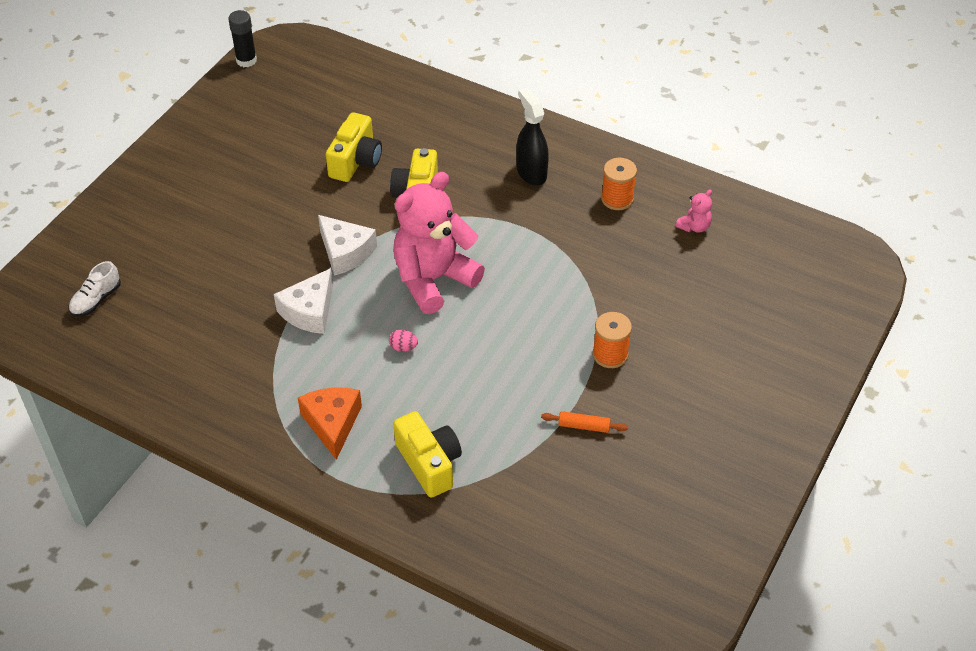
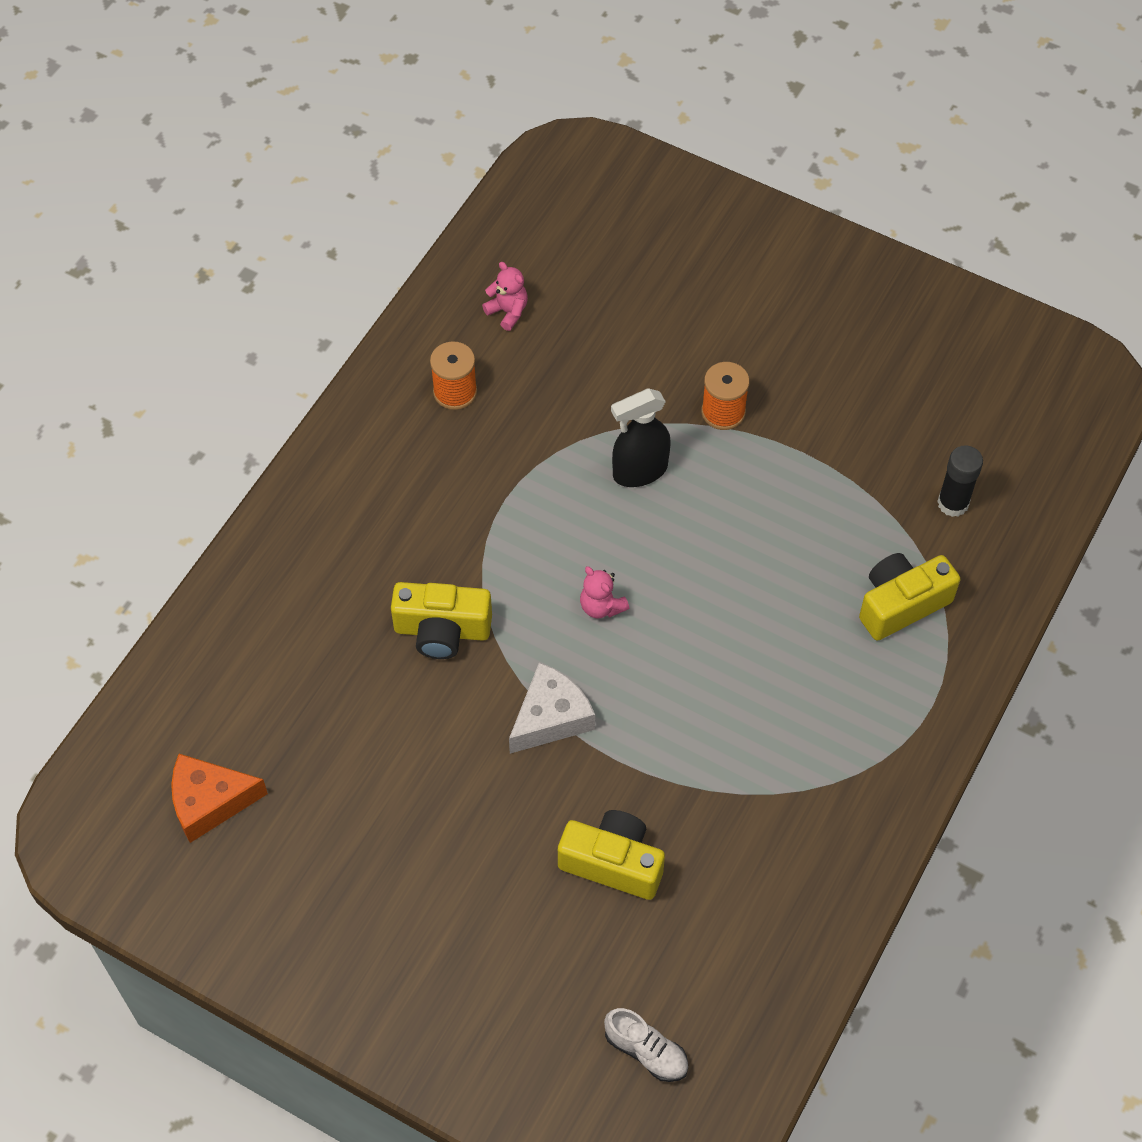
camera: 90 degrees left, 10 degrees up
(246, 60) = (111, 894): black glue stick -> black glue stick (953, 503)
(309, 311) = (661, 756): white cheese -> none
(332, 424) = (850, 715): orange cheese -> orange cheese (210, 802)
(356, 161) = (364, 714): yellow camera -> yellow camera (613, 863)
(403, 347) = (721, 638): pink egg -> none
(433, 279) = (601, 606): pink teddy bear -> pink teddy bear, size x0.40
(531, 173) = (400, 489): black spray bottle -> black spray bottle (639, 471)
(584, 426) = (833, 443): orange rolling pin -> none

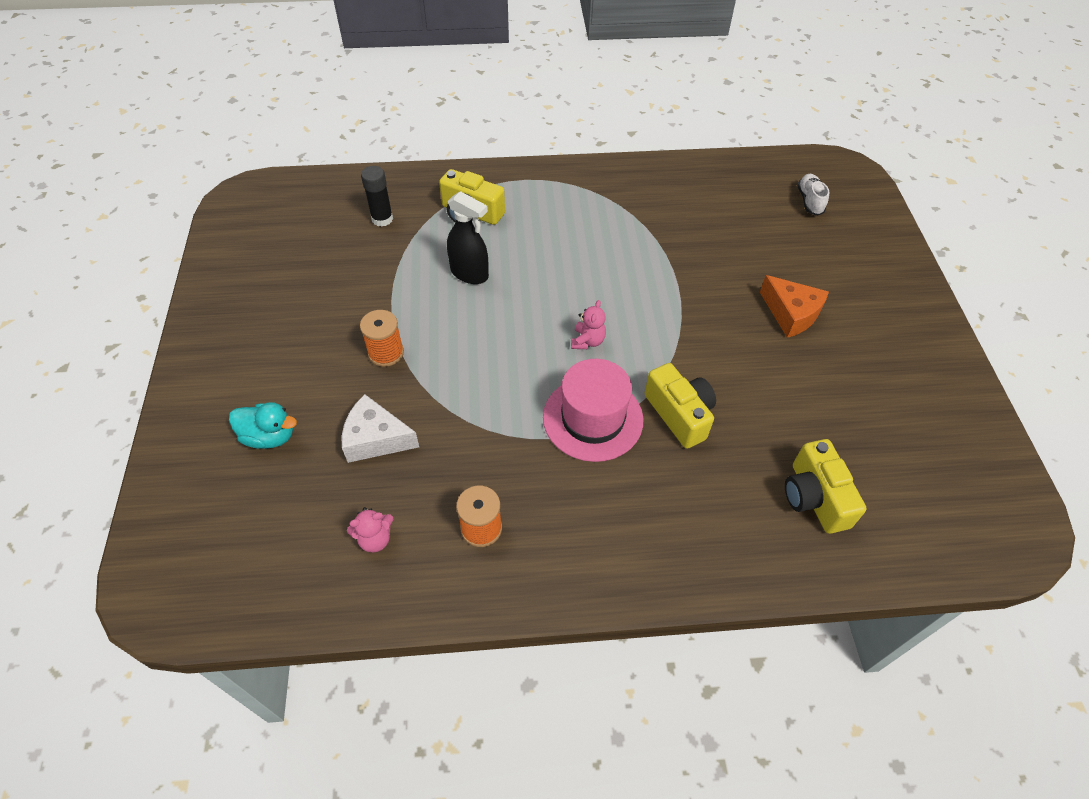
camera: 125 degrees left, 5 degrees down
(210, 802) = (913, 469): orange cheese -> orange cheese (791, 314)
(499, 549) = (593, 418): none -> pink hat
(508, 312) = (375, 539): pink teddy bear -> pink teddy bear turned 120 degrees counterclockwise
(551, 717) = (682, 326): white cheese -> white cheese (376, 438)
(613, 863) = (736, 257): yellow camera -> yellow camera (814, 497)
(639, 471) = (469, 373): black spray bottle -> black spray bottle (469, 274)
(683, 278) = (269, 436): none -> turquoise duck

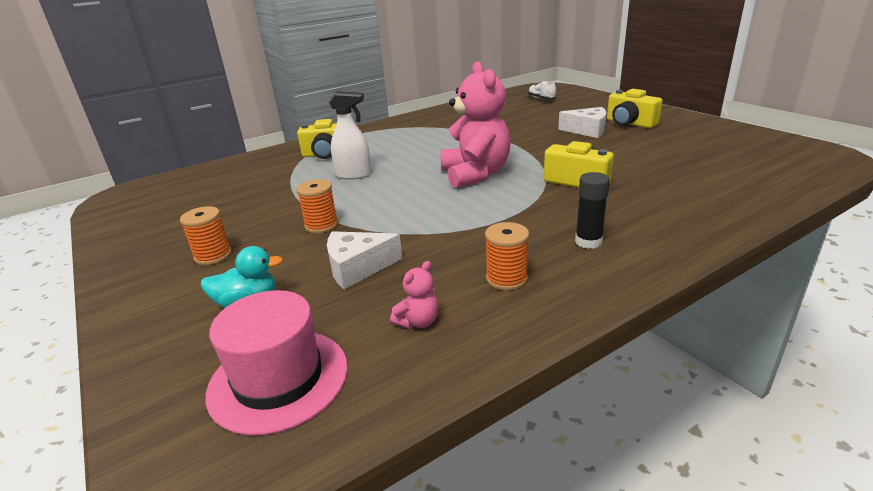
camera: 25 degrees left, 25 degrees down
(276, 351) = (213, 256): none -> orange spool
(382, 219) = (257, 174): black glue stick -> black glue stick (588, 242)
(469, 274) = (354, 175): black spray bottle -> white spray bottle
(587, 341) = (475, 174): pink teddy bear -> pink teddy bear, size x2.47
(593, 418) = (522, 201): pink hat -> pink hat (278, 379)
(791, 314) = (587, 130): orange cheese -> white cheese
(814, 497) = (708, 182): yellow camera -> yellow camera (629, 123)

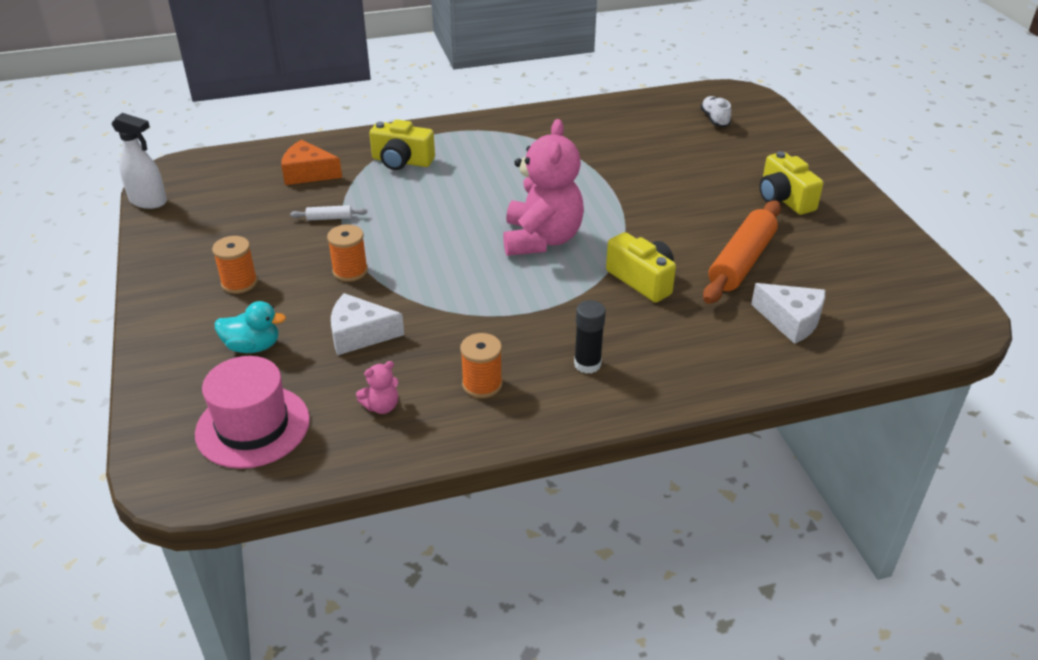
camera: 15 degrees right, 10 degrees up
(250, 174) = (308, 173): none -> orange cheese
(283, 196) = (329, 218): none -> white rolling pin
(354, 175) = (414, 205): white spray bottle -> white spray bottle (148, 201)
(587, 130) = (721, 198): white cheese -> white cheese (791, 320)
(639, 157) = (741, 262): none -> orange rolling pin

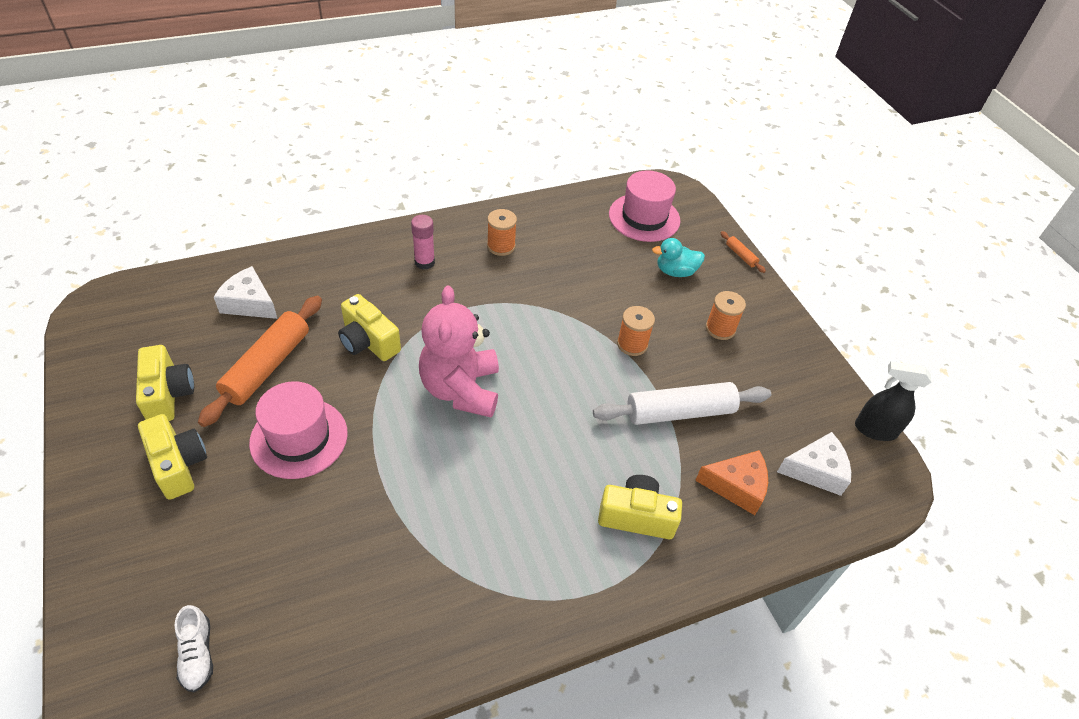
camera: 170 degrees right, 10 degrees up
(146, 366) = (741, 255): none -> orange rolling pin
(148, 201) = (875, 429): white spray bottle -> black spray bottle
(329, 218) = (680, 412): white rolling pin -> white rolling pin, size x2.35
(359, 334) = (601, 283): white cheese -> white cheese (816, 470)
(381, 406) = (566, 231): pink teddy bear -> none
(587, 364) = (424, 262): black glue stick -> pink glue stick
(688, 211) = (299, 438): none -> pink hat
(825, 243) = (168, 394): none -> yellow camera

